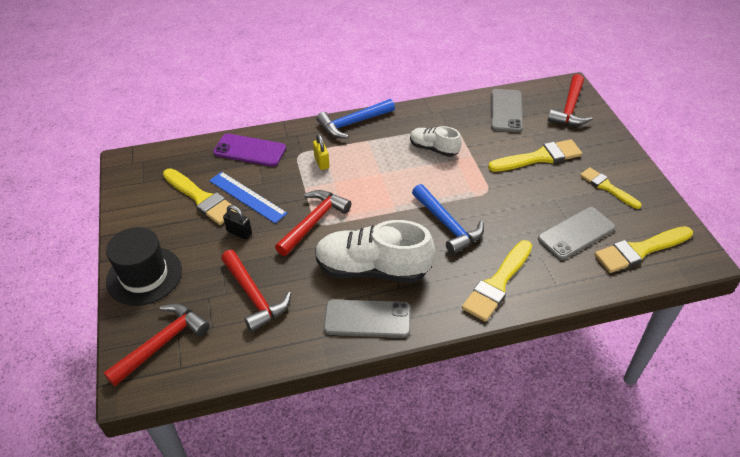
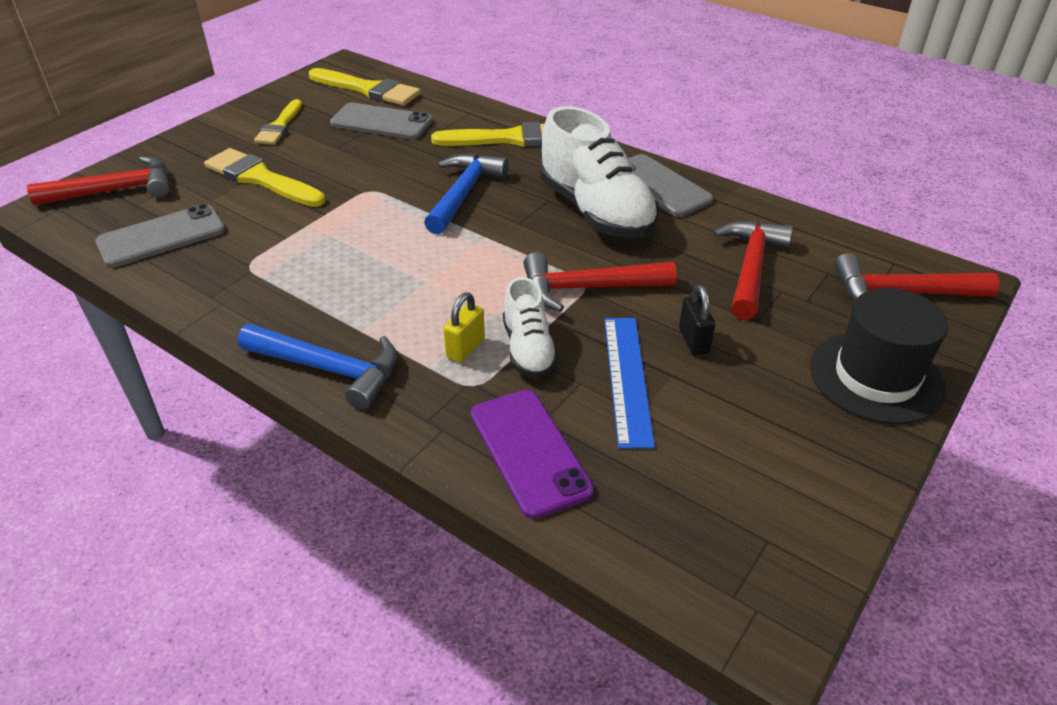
camera: 130 degrees left, 5 degrees down
(201, 198) = (696, 427): yellow brush -> none
(433, 149) = (321, 261): white shoe -> white shoe (528, 349)

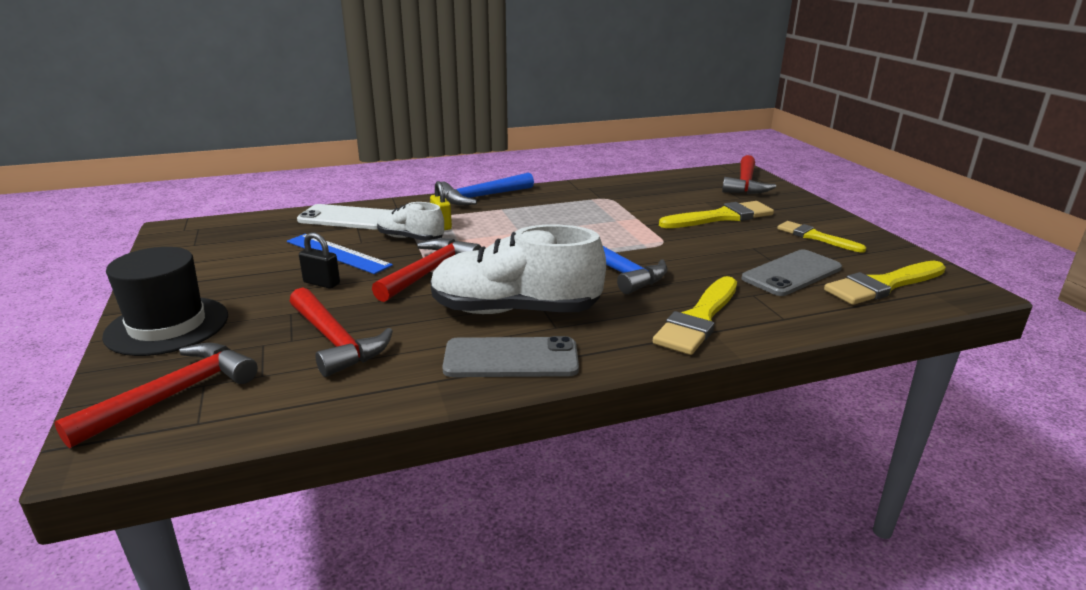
camera: 125 degrees right, 15 degrees down
(161, 236) = (670, 186): grey phone -> none
(529, 451) = (346, 218): purple phone -> white phone

